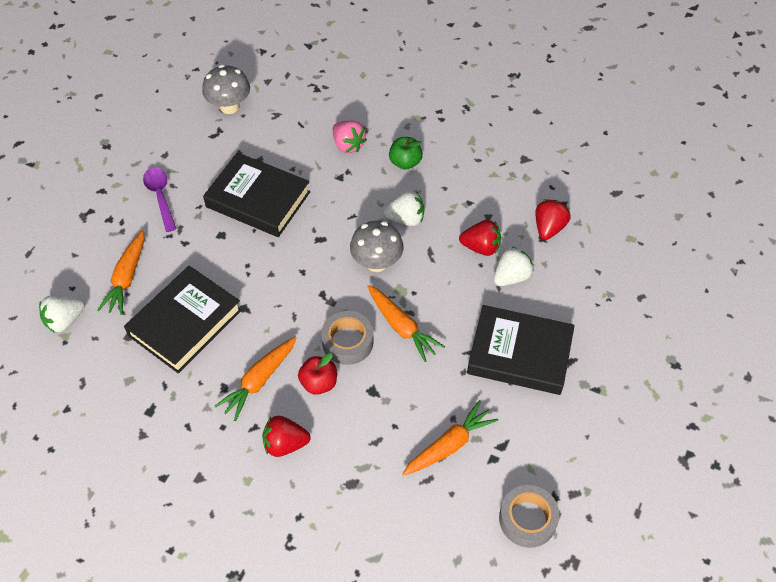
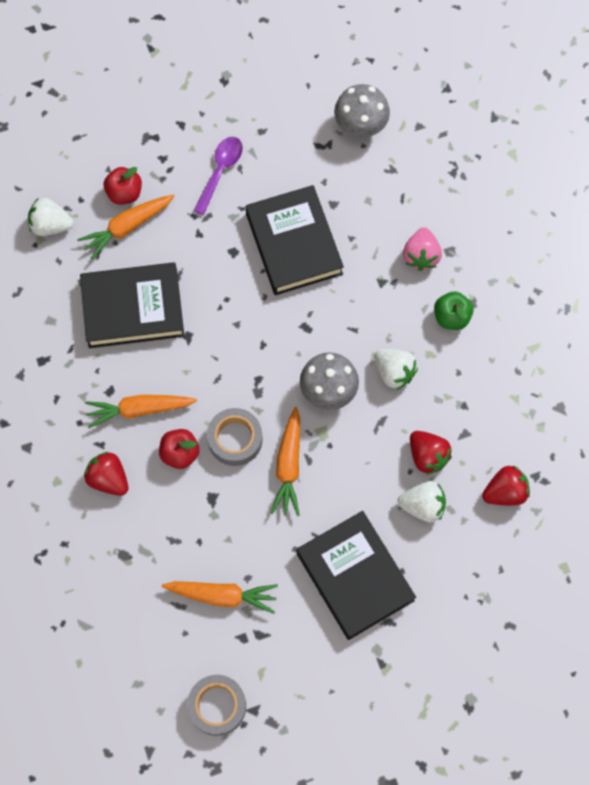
camera: 45 degrees right, 15 degrees up
(102, 259) = (124, 193): none -> red apple

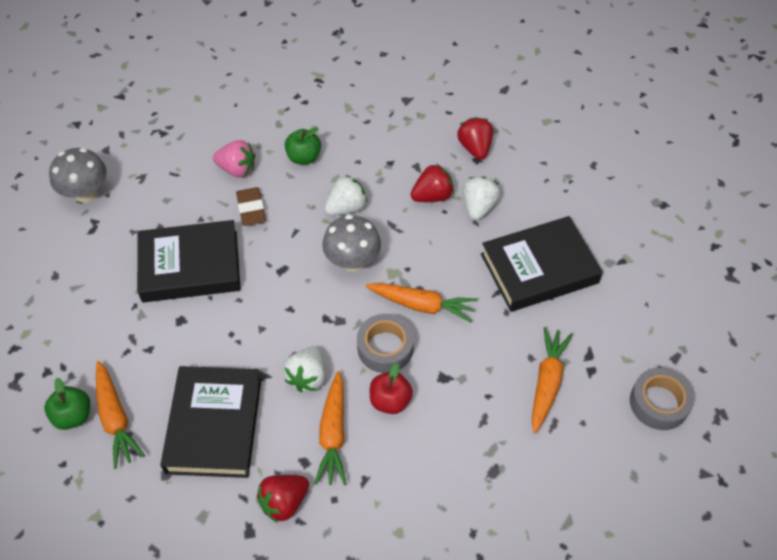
camera: 80 degrees left, 15 degrees down
(51, 225) = (83, 501): white strawberry -> white strawberry (308, 377)
(108, 479) = (405, 476): red strawberry -> red strawberry (284, 502)
(124, 193) = (73, 416): red apple -> green apple
(220, 171) = (85, 319): purple spoon -> none
(373, 282) = (251, 209): none -> brown eraser

